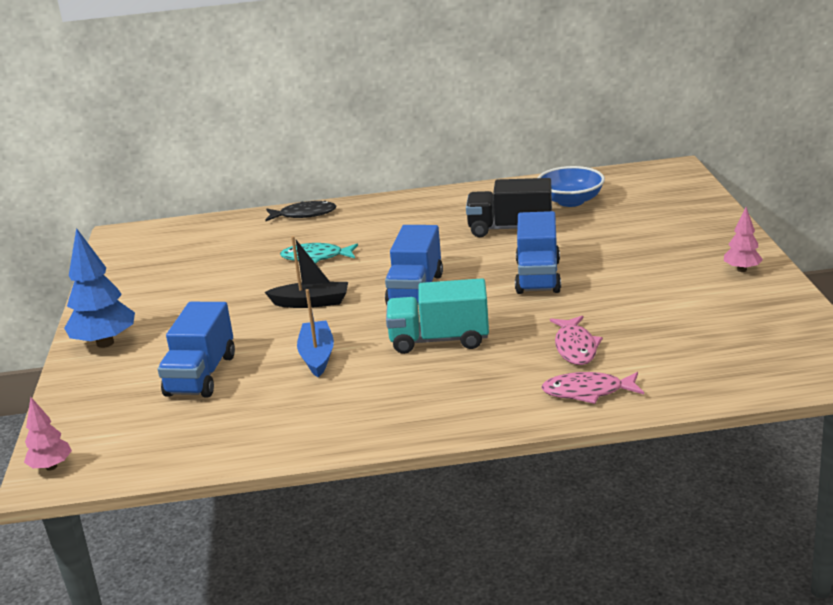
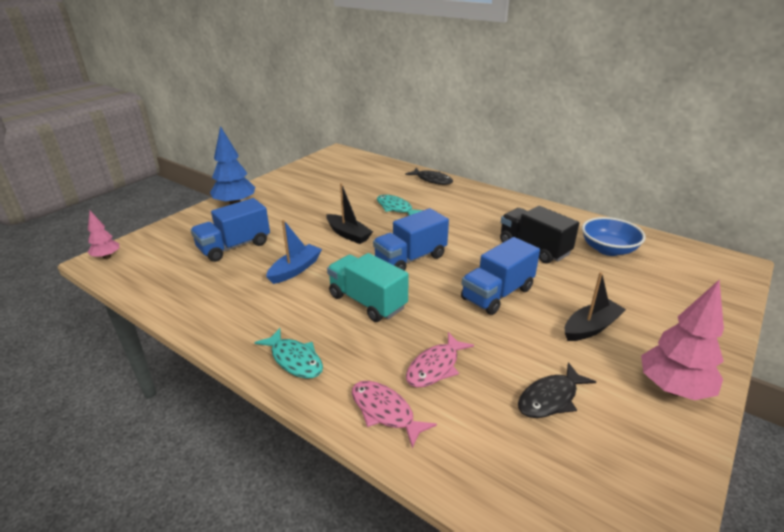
camera: 40 degrees right, 5 degrees up
(457, 409) = (295, 360): none -> turquoise fish
(641, 262) = (591, 327): none -> black boat
(680, 318) = (550, 398): none -> black fish
(741, 270) = (673, 389): pink tree -> pink tree, size x1.79

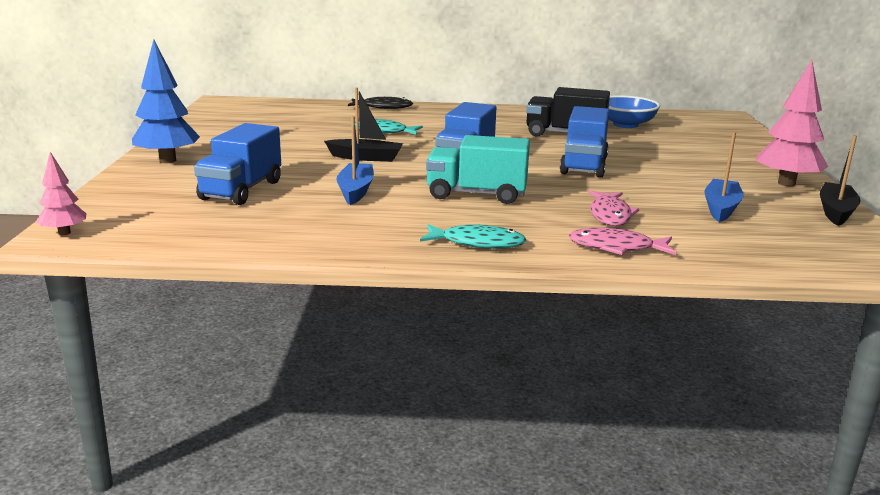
camera: 35 degrees left, 10 degrees down
(550, 398) = (721, 208): black fish -> blue boat
(591, 327) = (686, 167): black boat -> black boat (836, 211)

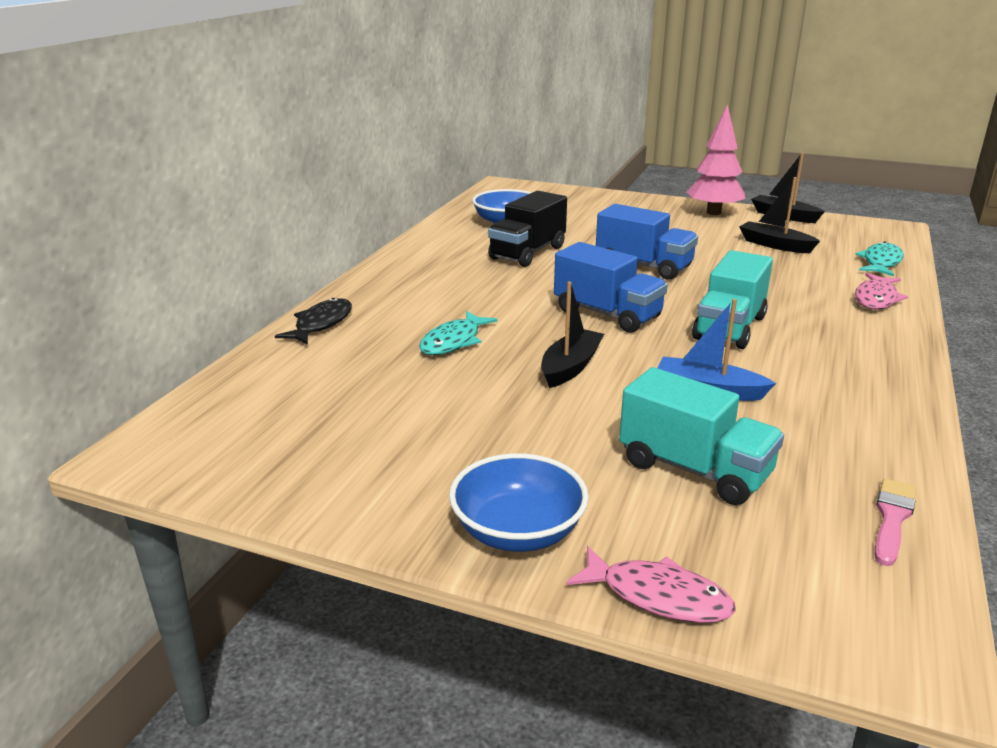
camera: 70 degrees left, 5 degrees up
(64, 233) = (890, 648): pink tree -> none
(167, 160) = (518, 531): blue tree -> blue bowl
(195, 238) = (892, 518): none -> pink brush
(241, 190) = (694, 469): blue truck -> turquoise truck
(478, 243) = (876, 350): turquoise fish -> turquoise fish (881, 262)
(610, 215) = (794, 285): pink fish -> pink fish (658, 596)
(721, 208) = (775, 245): blue boat -> black boat

